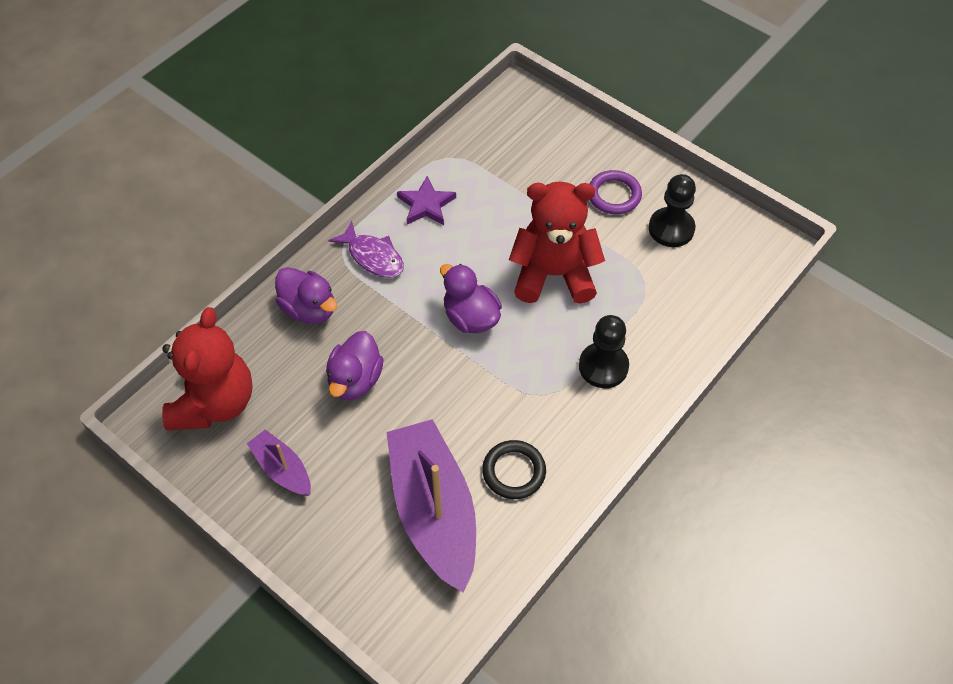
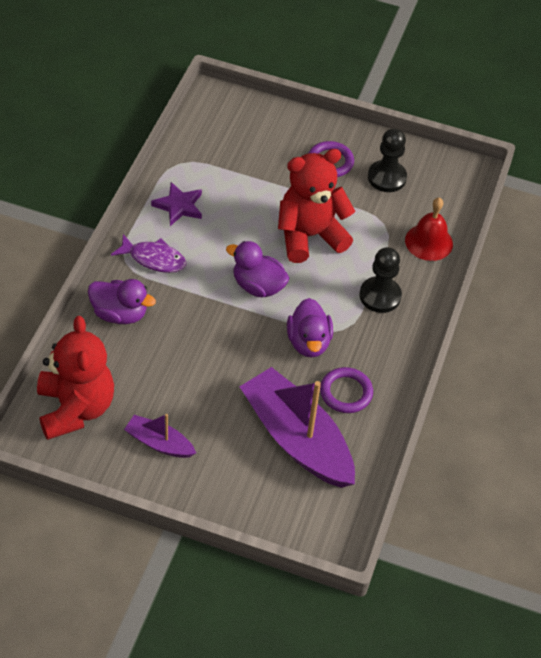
camera: 25 degrees left, 5 degrees down
(355, 380) = (186, 359): purple duck -> purple duck (308, 342)
(514, 471) = (346, 392): black ring -> purple ring
(688, 317) = (429, 242): none -> red bell

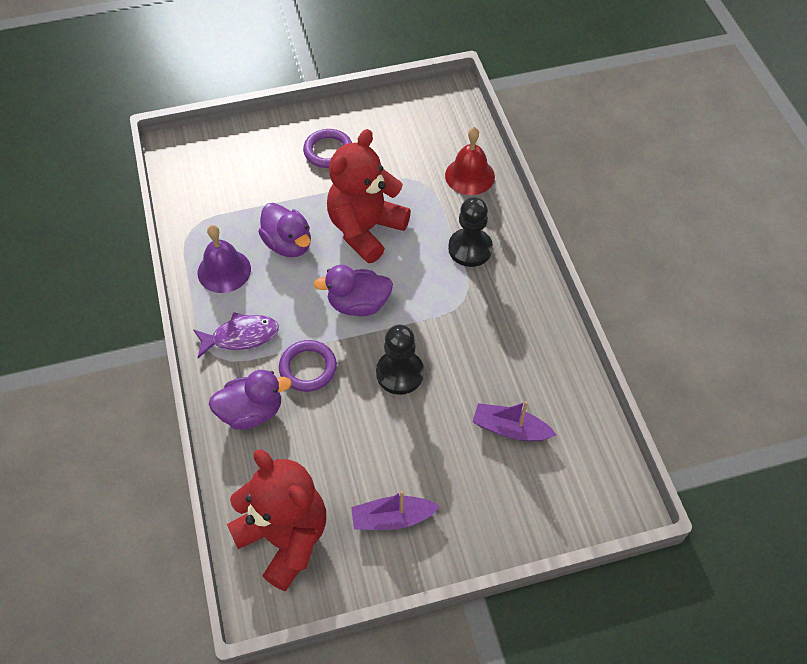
camera: 30 degrees left, 5 degrees up
(179, 206) = (224, 271): purple star -> purple bell
(297, 439) = (510, 429): purple boat -> purple boat, size x0.49
(308, 342) = (445, 330): purple duck -> purple duck (288, 244)
(346, 392) = (515, 357): purple ring -> purple ring (308, 368)
(387, 177) = (388, 138): black pawn -> black pawn (400, 373)

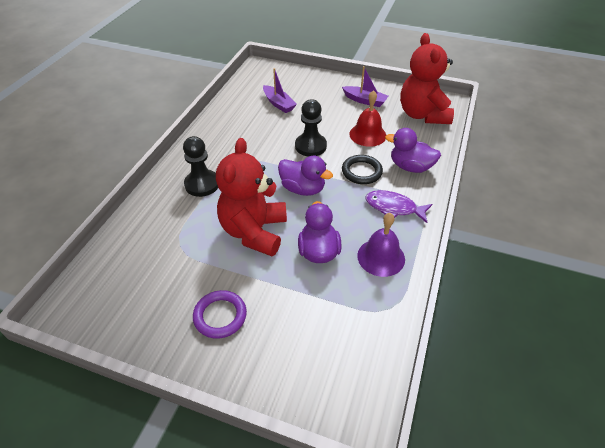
camera: 145 degrees left, 10 degrees down
(308, 368) = (361, 172): purple ring -> black ring
(365, 229) = (254, 232): red teddy bear -> red teddy bear turned 120 degrees clockwise
(469, 176) = (143, 229): red bell -> red bell (367, 134)

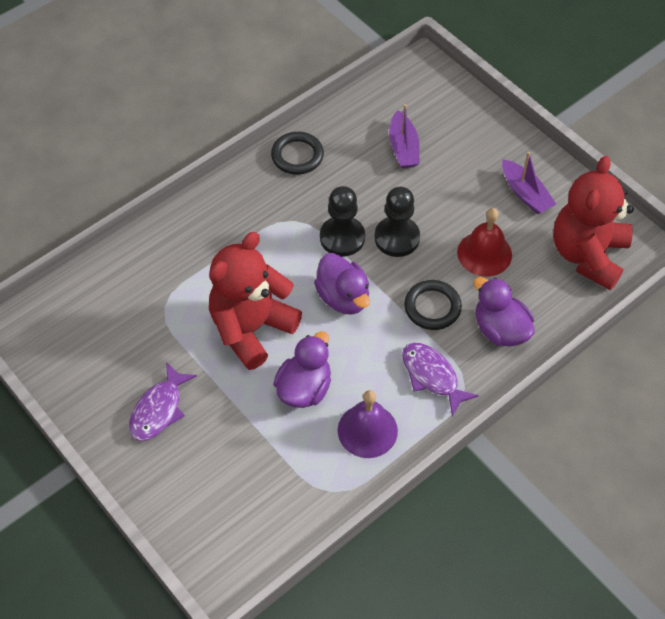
camera: 30 degrees right, 10 degrees up
(202, 184) = (232, 235): black pawn -> black pawn (342, 237)
(216, 129) = (297, 156): none -> black ring
(220, 316) = (159, 410): purple ring -> purple fish

